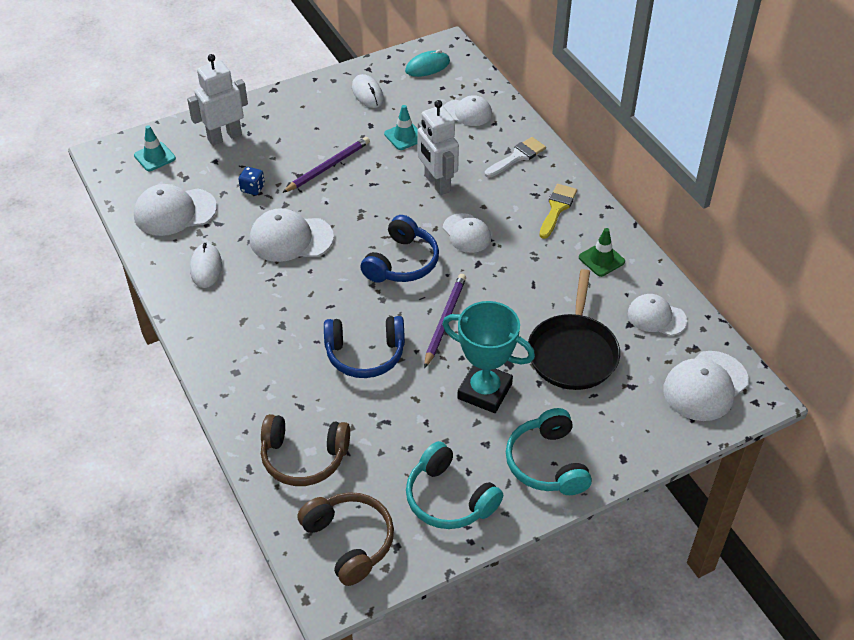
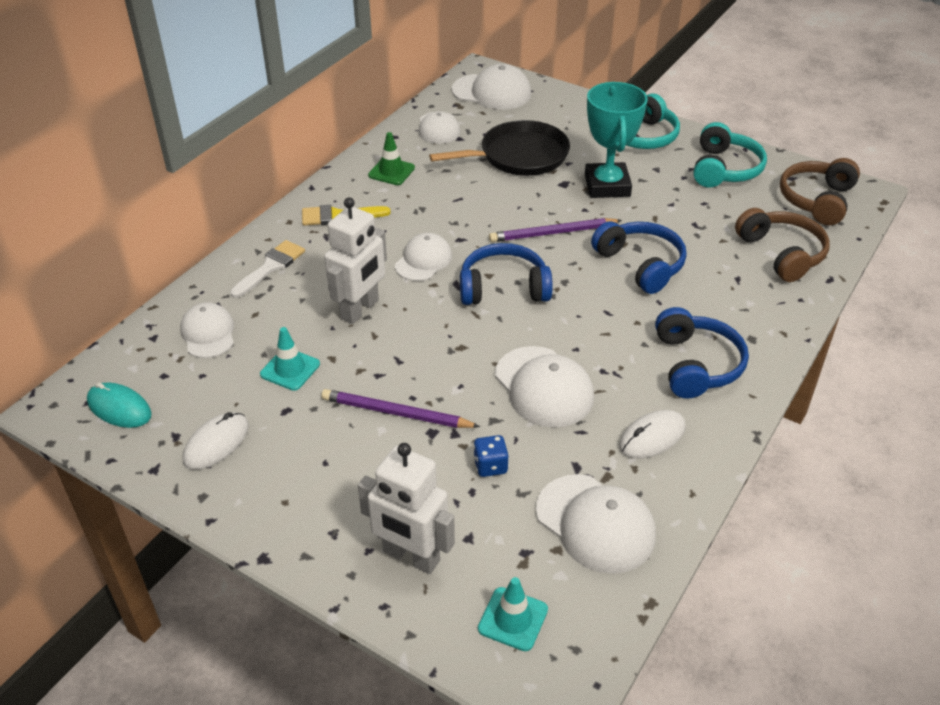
camera: 120 degrees left, 5 degrees down
(240, 325) = (696, 365): none -> blue headphones
(517, 157) = (271, 267): white brush -> white brush turned 105 degrees clockwise

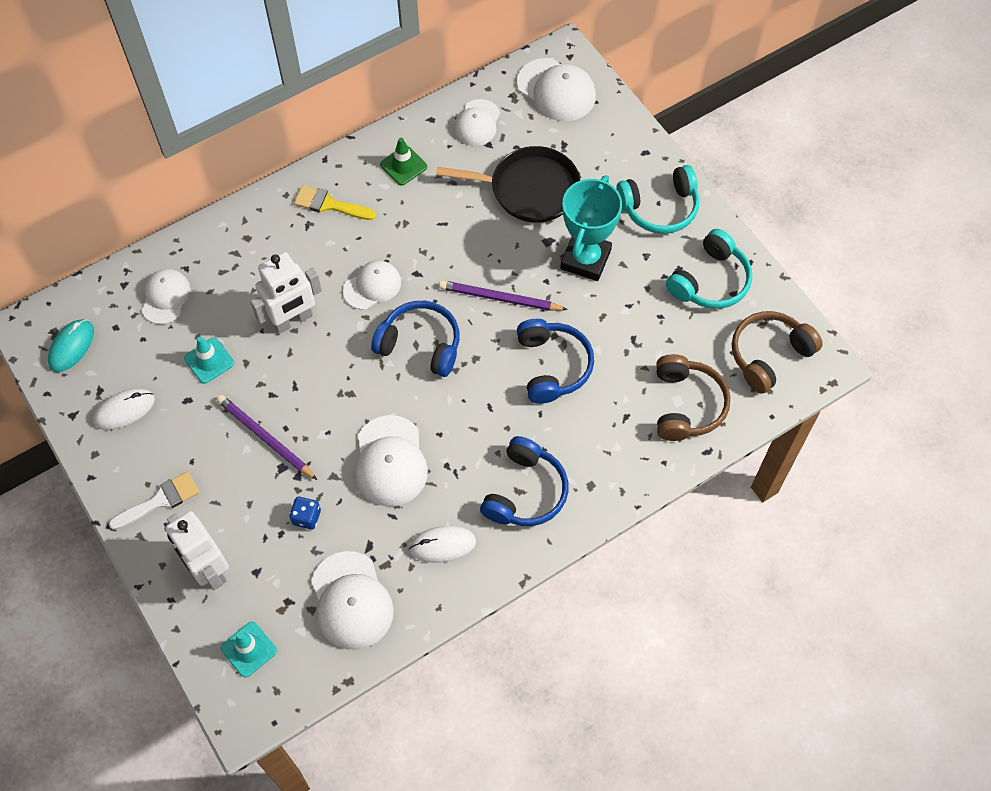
camera: 25 degrees right, 20 degrees up
(119, 408) = (71, 346): turquoise mouse -> turquoise mouse turned 60 degrees clockwise
(271, 267) = (246, 243): white brush -> white brush (160, 500)

